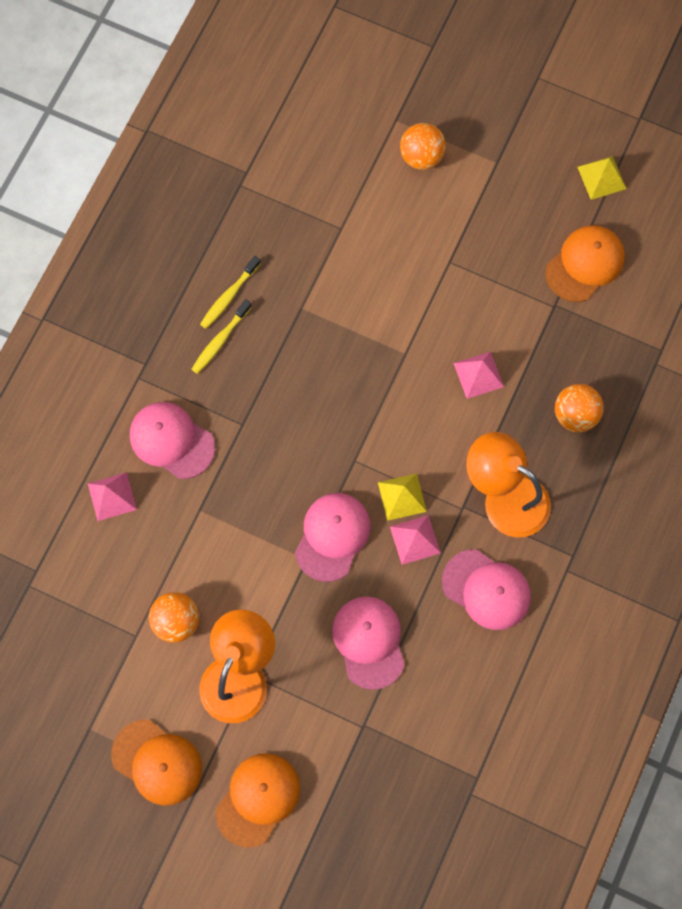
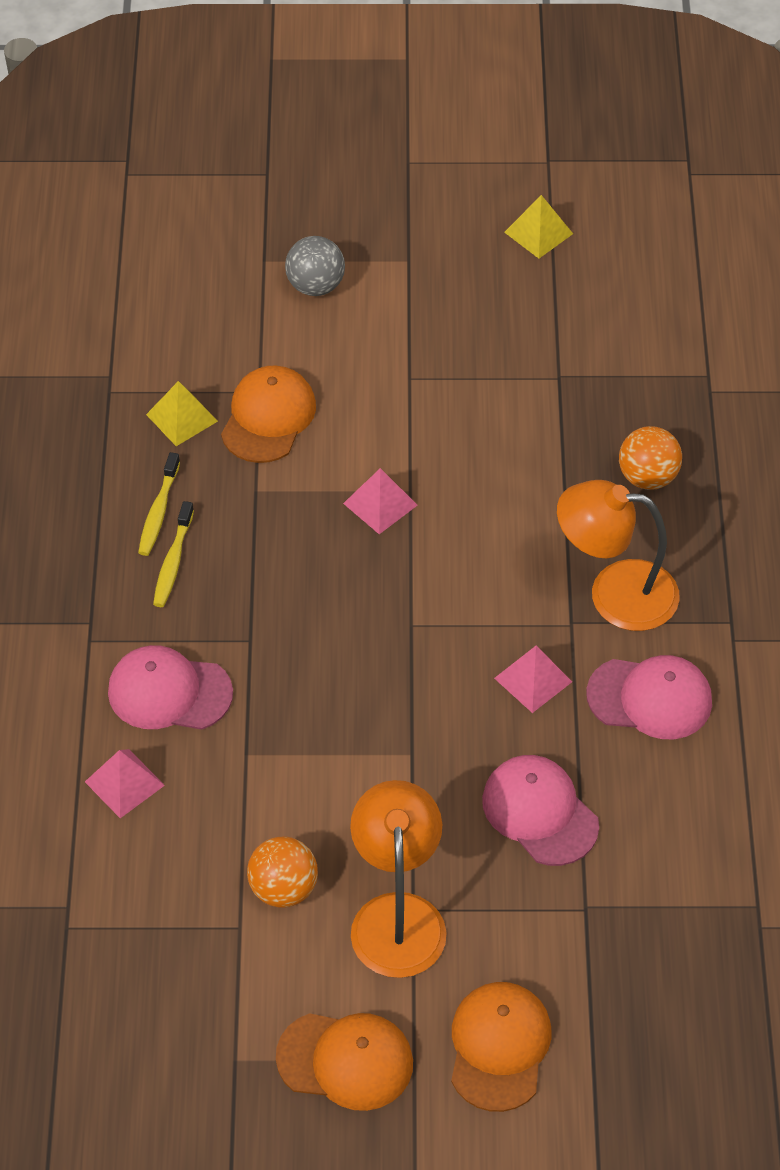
camera: 25 degrees left, 20 degrees down
(332, 536) = (430, 716): pink cap -> none
(402, 497) = (491, 640): yellow pyramid -> yellow pyramid (182, 417)
(421, 156) = (315, 286): orange ball -> grey ball
(478, 375) = (510, 479): pink pyramid -> pink pyramid (380, 504)
(585, 264) = (569, 323): orange cap -> orange cap (268, 417)

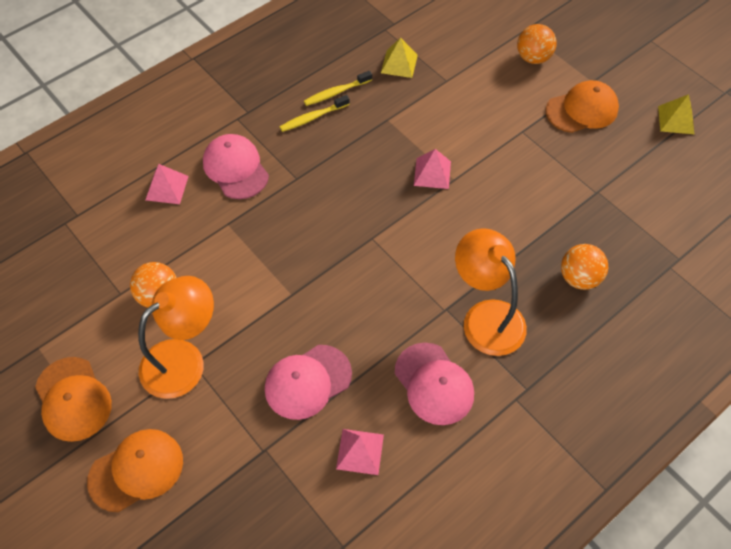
camera: 50 degrees right, 5 degrees up
(268, 417) = (435, 94): orange cap -> orange cap (582, 110)
(315, 286) = (533, 58): grey ball -> orange ball
(533, 679) = (391, 317): pink pyramid -> pink pyramid (360, 451)
(540, 812) = (307, 382): pink cap -> pink cap turned 135 degrees counterclockwise

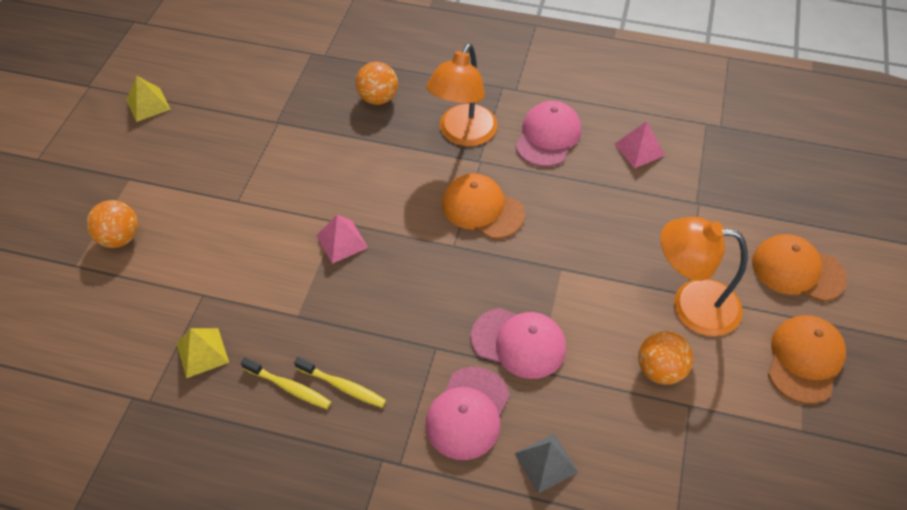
camera: 125 degrees left, 5 degrees down
(167, 188) = (546, 462): pink pyramid -> grey pyramid
(307, 382) = (622, 209): pink cap -> pink cap (519, 343)
(582, 110) = (177, 170): orange cap -> orange cap (482, 209)

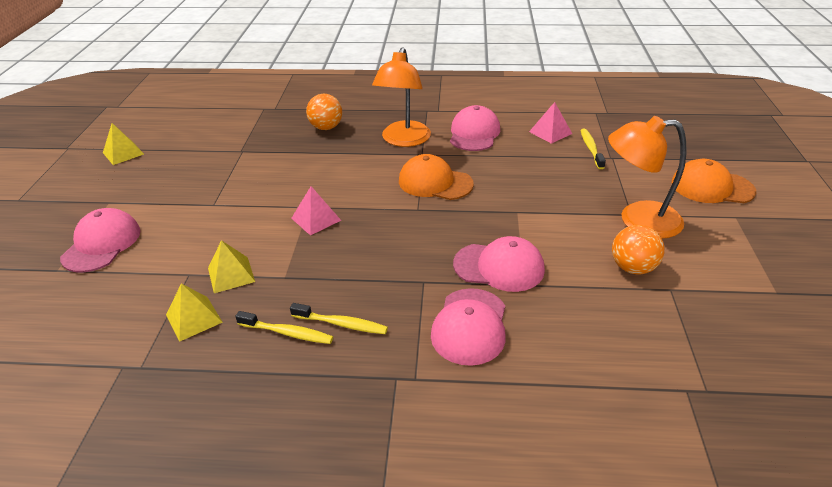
camera: 10 degrees left, 15 degrees down
(120, 238) = (102, 244): orange ball -> pink cap
(244, 303) = (231, 274): none -> yellow pyramid
(546, 462) = (559, 353): grey pyramid -> none
(678, 185) = (591, 149): none -> yellow toothbrush
(804, 360) = (751, 243): orange cap -> none

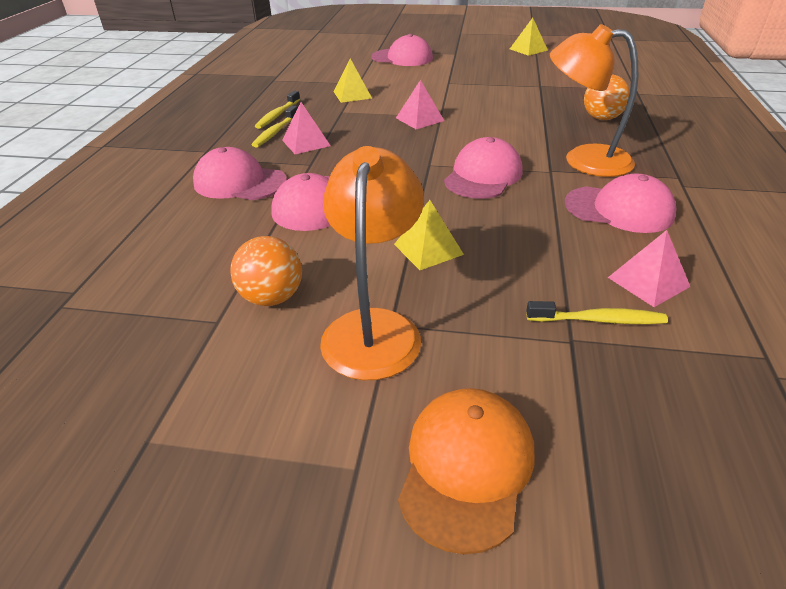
camera: 95 degrees right, 0 degrees up
(194, 318) = (309, 88): yellow pyramid -> yellow pyramid (428, 249)
(372, 293) = (306, 143): none -> pink pyramid
(435, 182) = (483, 176): orange cap -> pink cap

